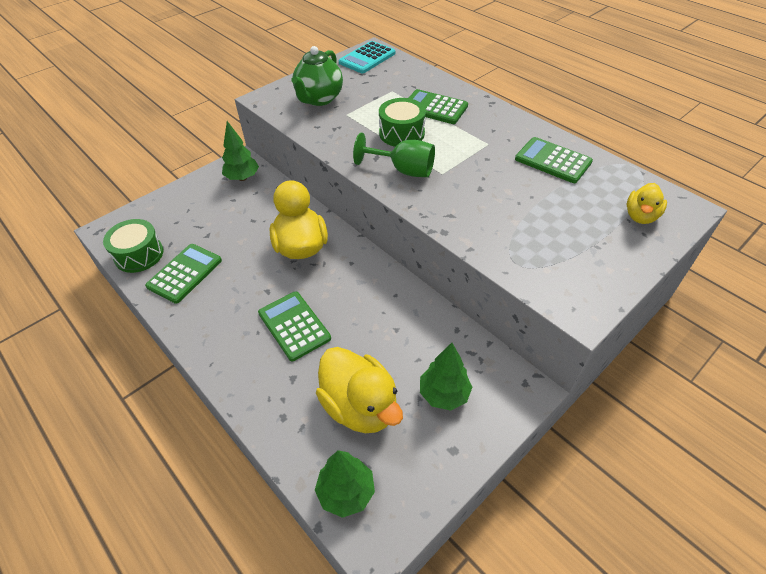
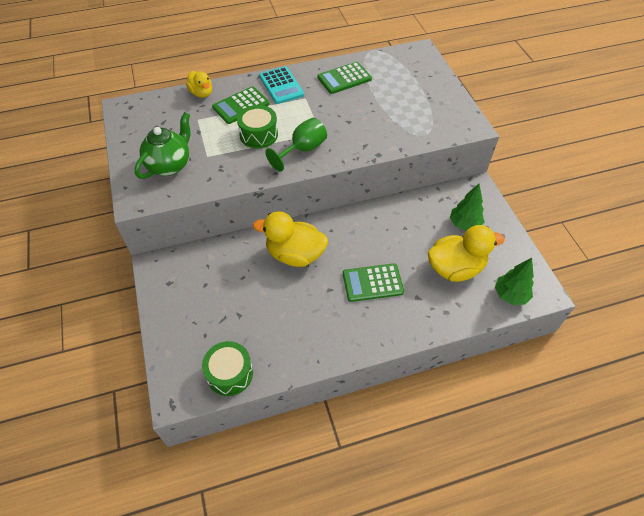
camera: 65 degrees left, 5 degrees up
(185, 273) = (276, 341): green calculator -> none
(242, 178) = (180, 270): green tree -> none
(319, 99) = (170, 165): green teapot -> green teapot turned 105 degrees counterclockwise
(367, 58) = (134, 115): turquoise calculator -> turquoise calculator (281, 86)
(640, 216) = (416, 70): yellow duck -> yellow duck (201, 93)

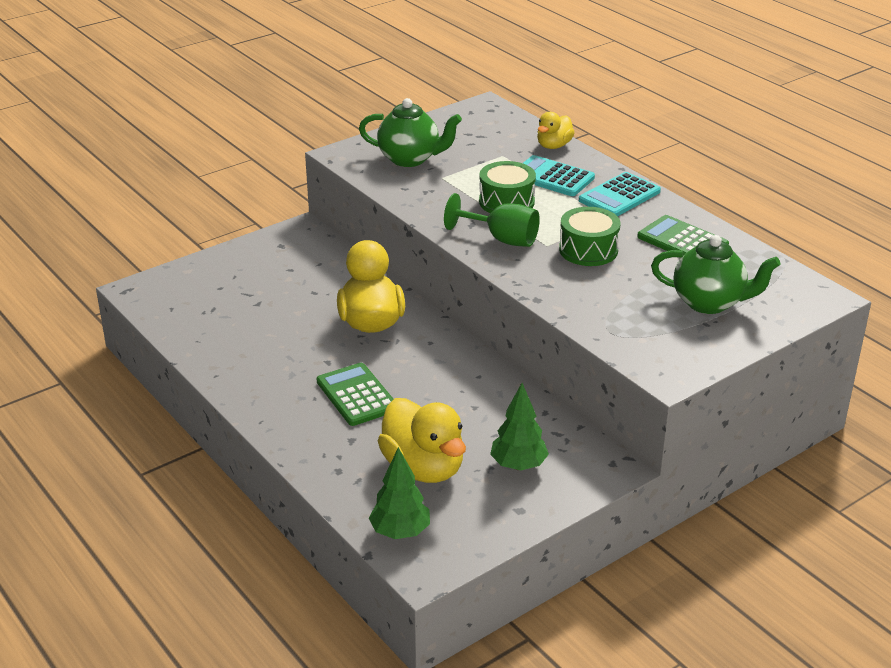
camera: 70 degrees right, 20 degrees down
(230, 373) = (176, 317): green drum -> green drum (588, 250)
(241, 106) = (552, 177): green calculator -> turquoise calculator
(410, 89) = (709, 303): none -> green teapot

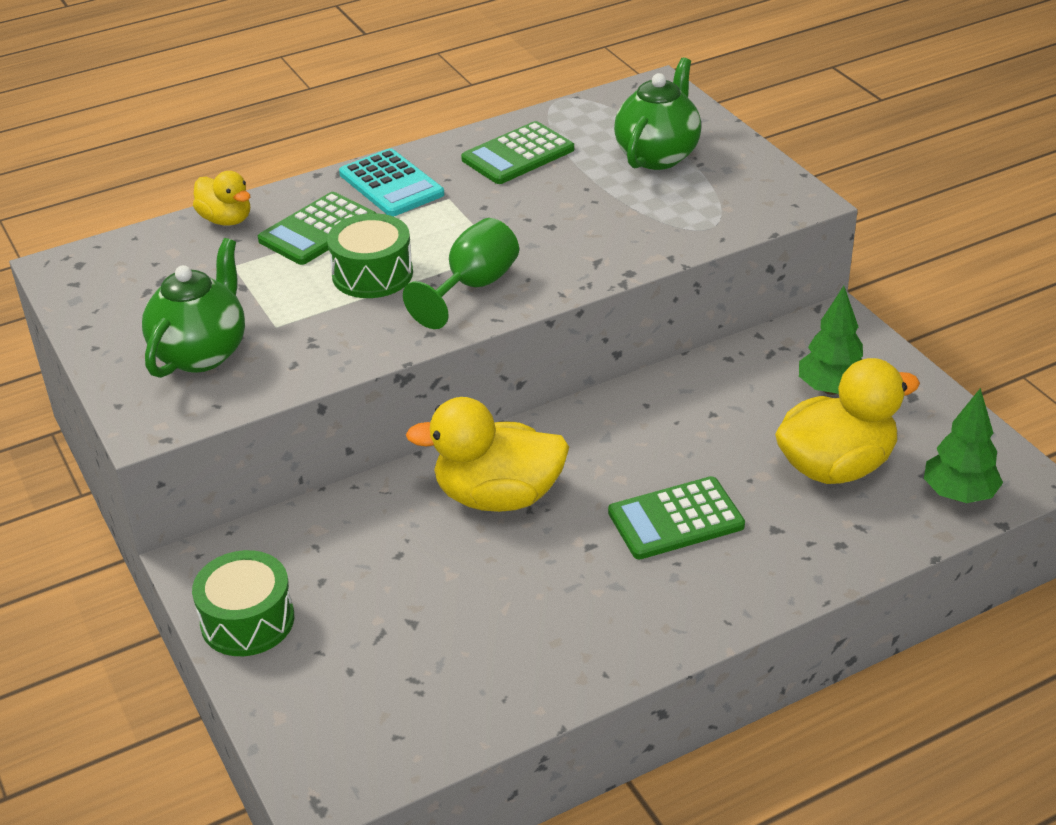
camera: 80 degrees left, 5 degrees up
(552, 177) = (318, 230): turquoise calculator -> green calculator
(588, 250) = (520, 222): green drum -> green drum (247, 620)

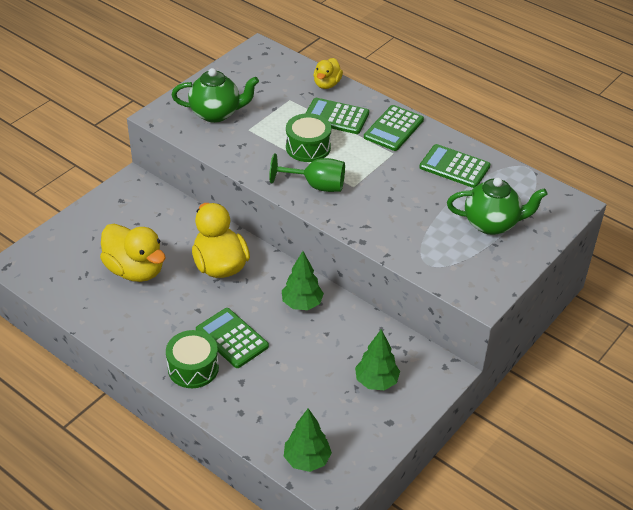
camera: 65 degrees right, 5 degrees up
(247, 620) = (104, 208): green drum -> green drum (193, 368)
(391, 184) = (393, 129): turquoise calculator -> green calculator
(637, 424) = (302, 304): none -> green tree
(836, 466) = (306, 397): yellow duck -> yellow duck (135, 270)

